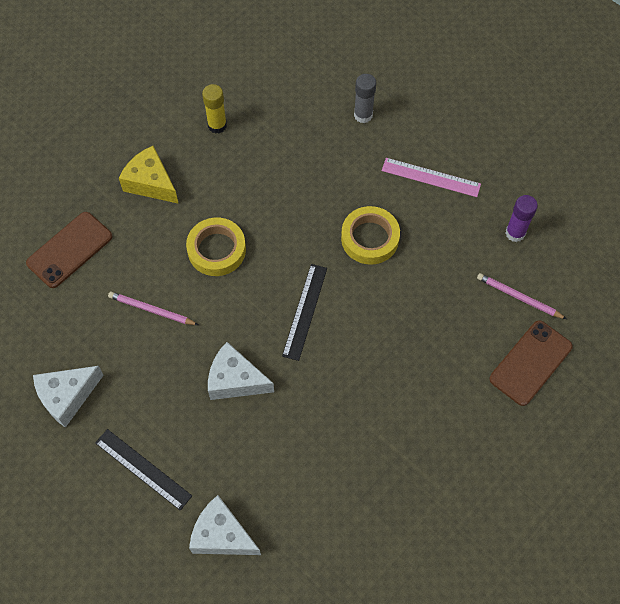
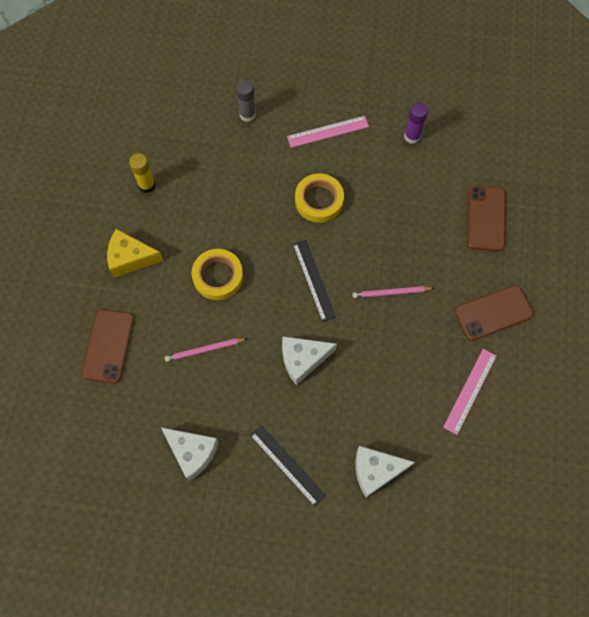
camera: 35 degrees left, 5 degrees up
(67, 396) = (192, 452): white cheese -> white cheese turned 75 degrees counterclockwise
(143, 469) = (287, 465): black ruler -> black ruler turned 45 degrees clockwise
(378, 524) = (470, 391): none -> pink ruler
(464, 462) = (493, 313): none -> brown phone
(519, 297) = (446, 179): pink pencil -> pink pencil (391, 293)

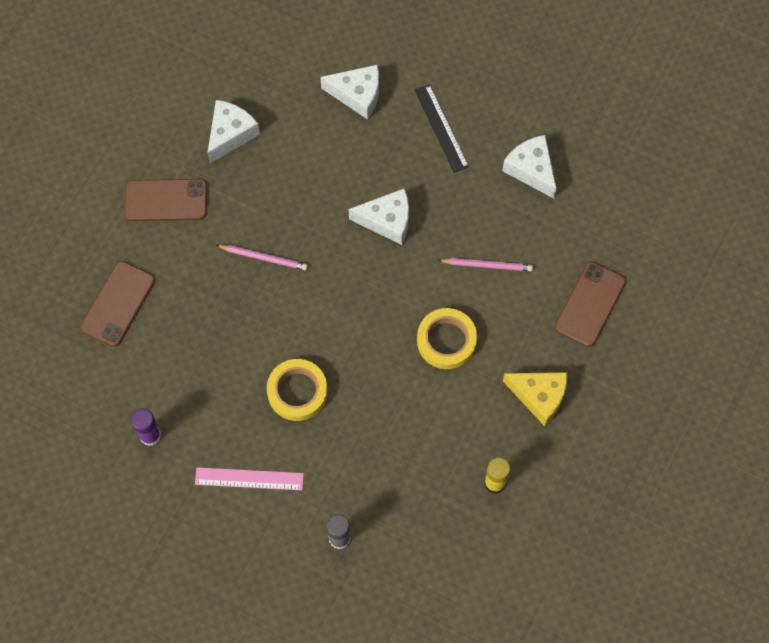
camera: 160 degrees left, 0 degrees up
(313, 280) = (342, 300): black ruler -> none
(470, 391) = (230, 134): pink ruler -> white cheese

